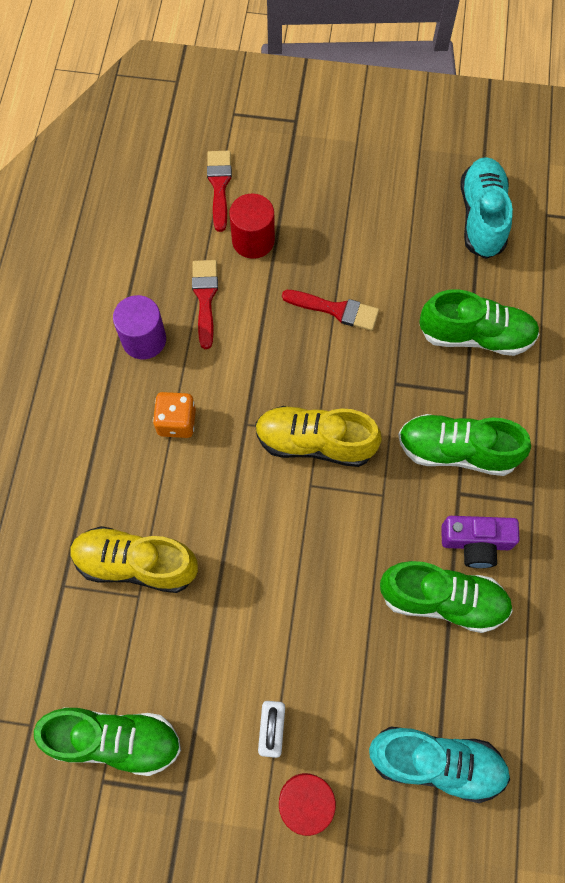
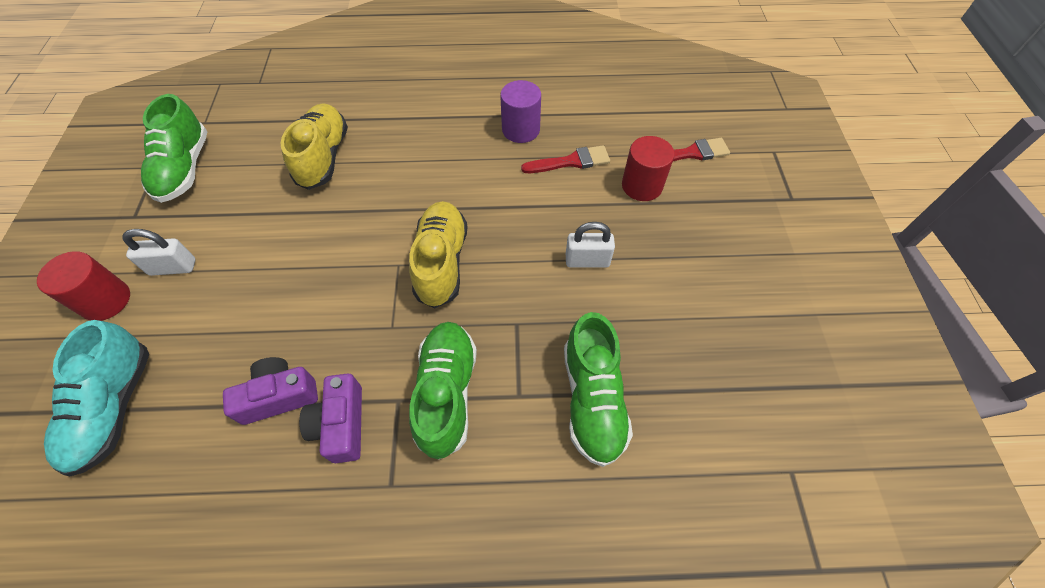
camera: 80 degrees right, 10 degrees down
(176, 422) = (449, 162): orange dice -> none
(336, 310) = (587, 260): red brush -> white padlock
(442, 600) = (279, 396): green shoe -> purple camera
(481, 217) = (754, 391): turquoise shoe -> none

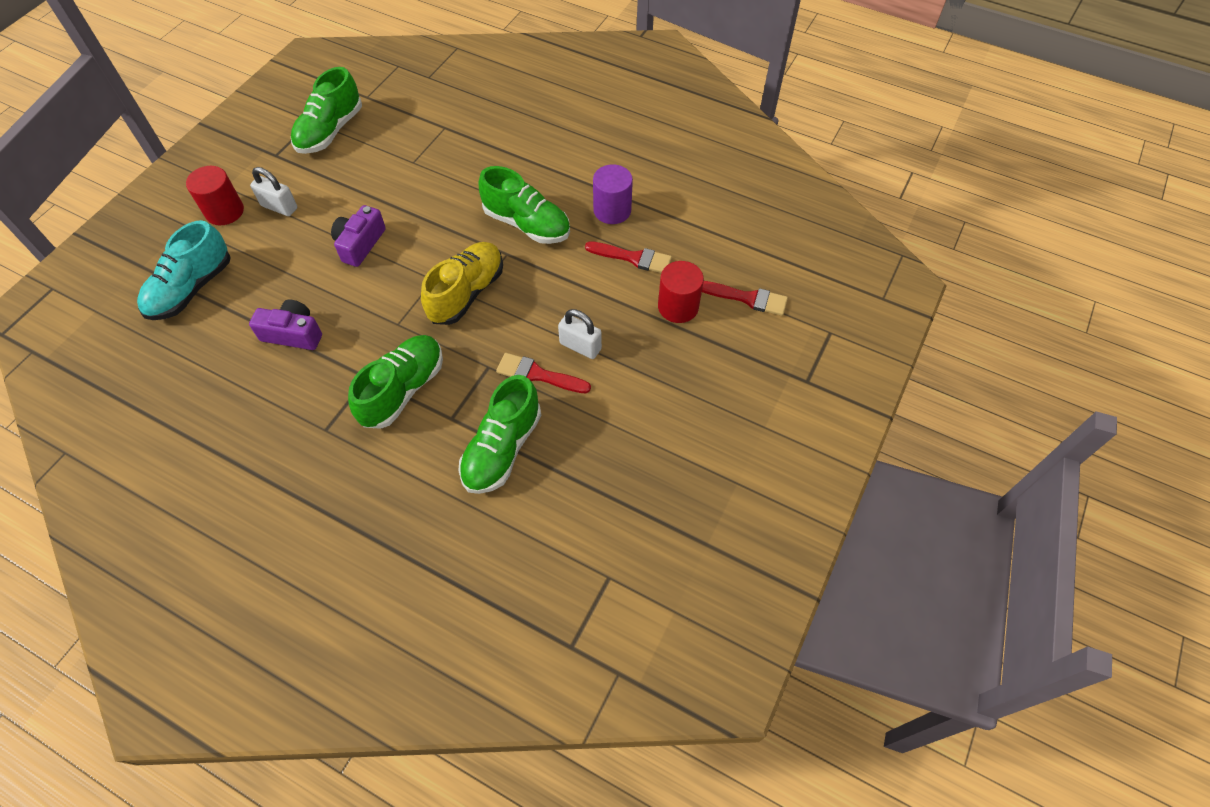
camera: 30 degrees right, 0 degrees up
(323, 157) = (436, 166): yellow shoe -> none
(341, 424) = (320, 373): purple camera -> purple camera (360, 244)
(452, 173) = (527, 224): none -> green shoe
(570, 307) = (538, 375): none -> red brush

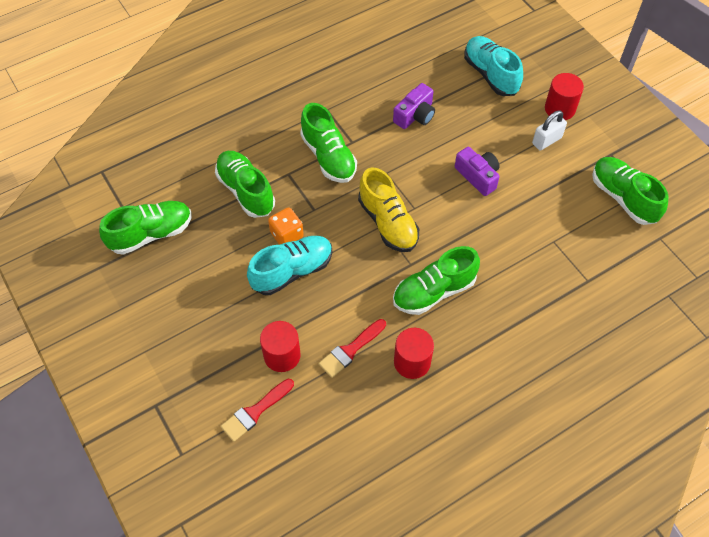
camera: 120 degrees right, 0 degrees up
(538, 375) = (287, 235): red brush -> orange dice
(580, 346) = (292, 271): white padlock -> turquoise shoe
(612, 210) = (412, 362): purple cylinder -> red cylinder
(625, 515) = (151, 234): none -> green shoe

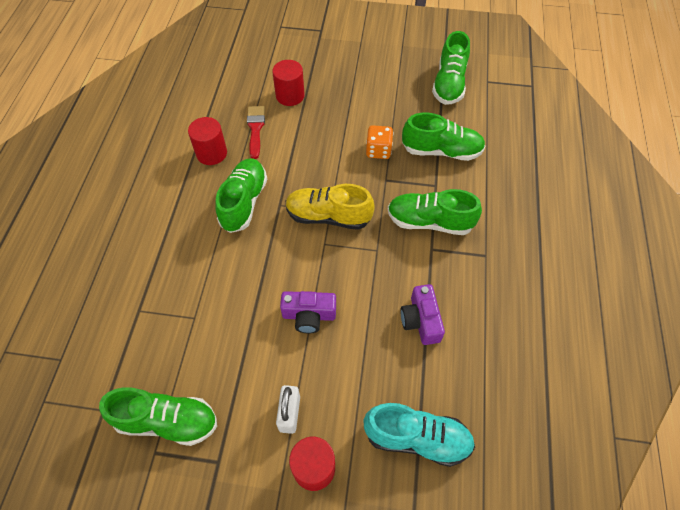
camera: 130 degrees right, 0 degrees up
(255, 412) = (269, 65): red brush -> none
(292, 271) = (345, 136): turquoise shoe -> none

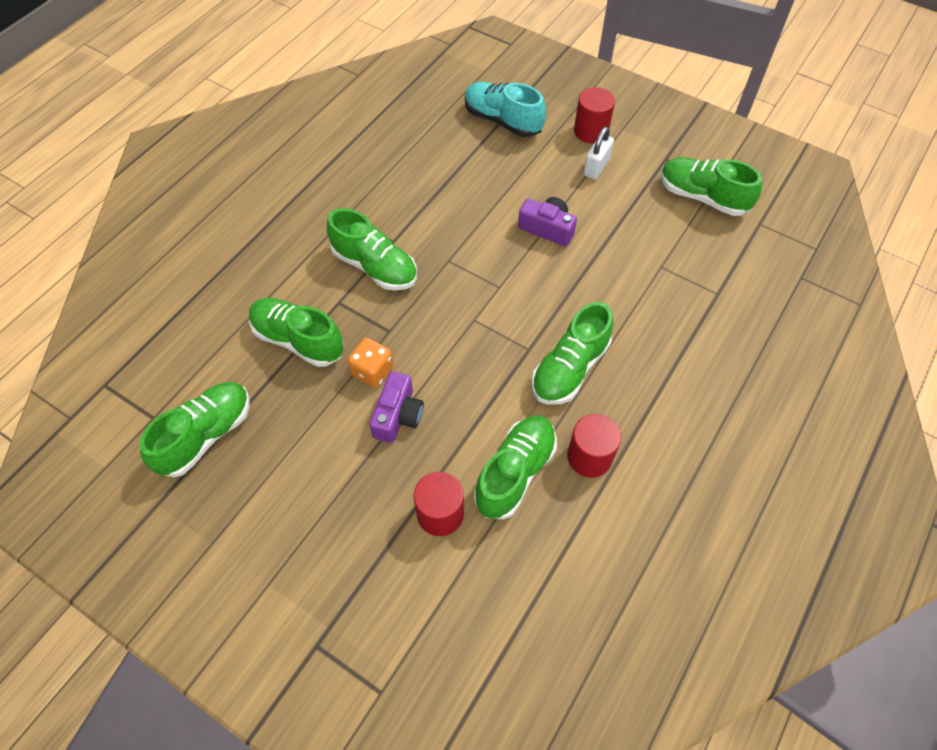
camera: 155 degrees left, 0 degrees up
(255, 129) = (515, 473): red brush -> green shoe
(328, 216) = (479, 314): yellow shoe -> none
(421, 320) = (446, 189): purple camera -> purple camera (398, 415)

